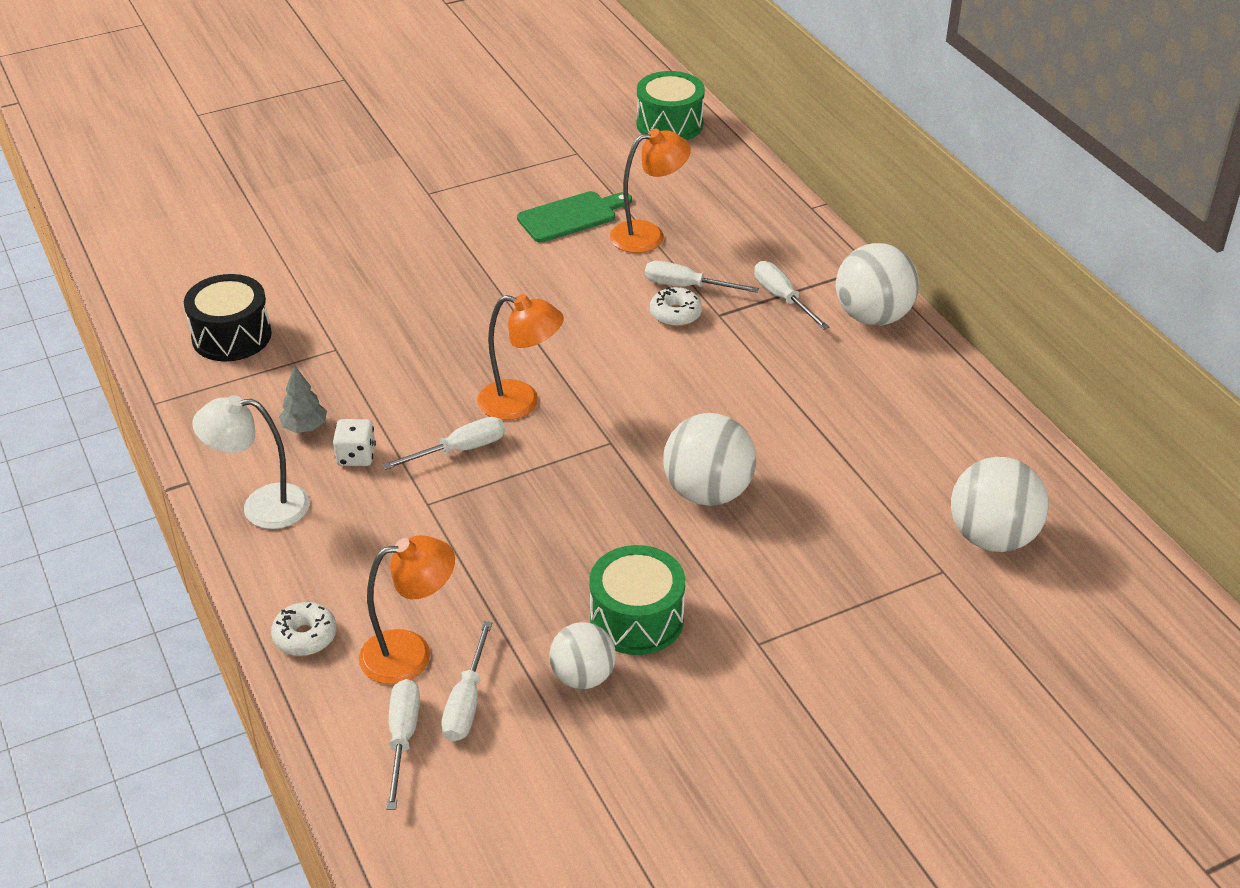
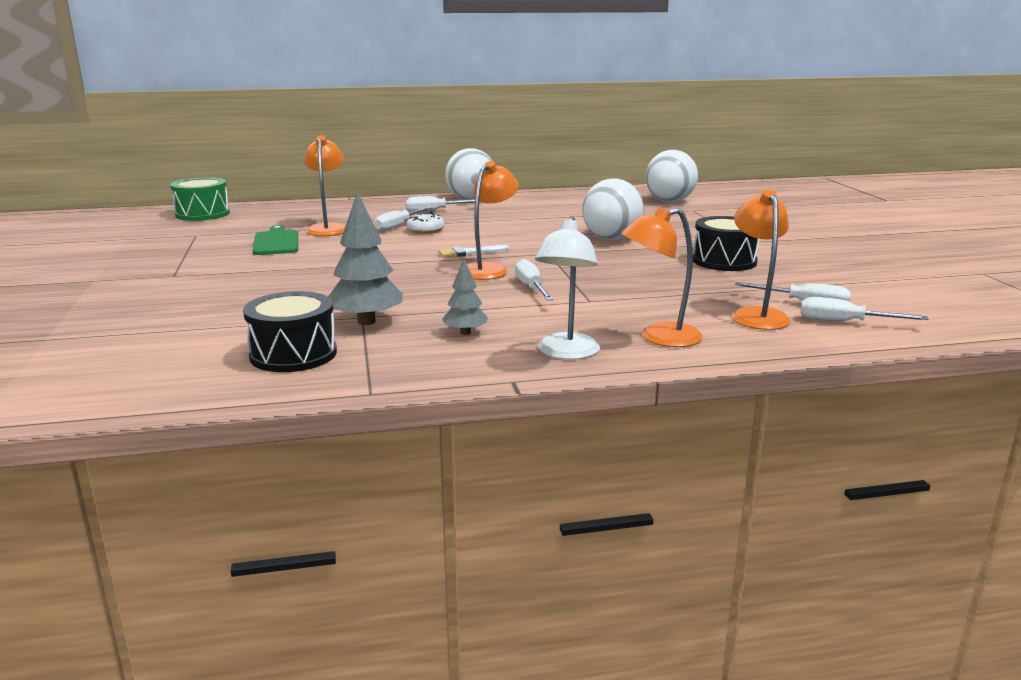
camera: 75 degrees left, 20 degrees down
(305, 636) = (737, 345): white donut -> none
(317, 572) = (659, 337): none -> orange lamp
(322, 355) = (366, 321): none -> grey tree
(356, 456) = (518, 318): white dice -> none
(583, 677) = (777, 276): white ball -> none
(586, 373) = (469, 253): none -> white brush
(637, 619) = (724, 261): green drum -> black drum

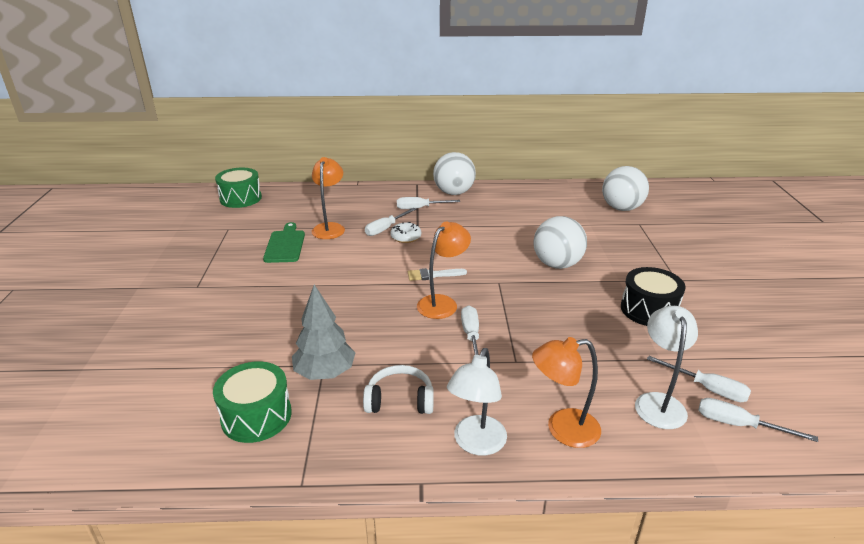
camera: 10 degrees right, 10 degrees up
(293, 354) = (256, 416): black drum -> green drum
(465, 332) = (400, 400): grey tree -> white headphones
(756, 315) = (658, 402): orange lamp -> white lamp

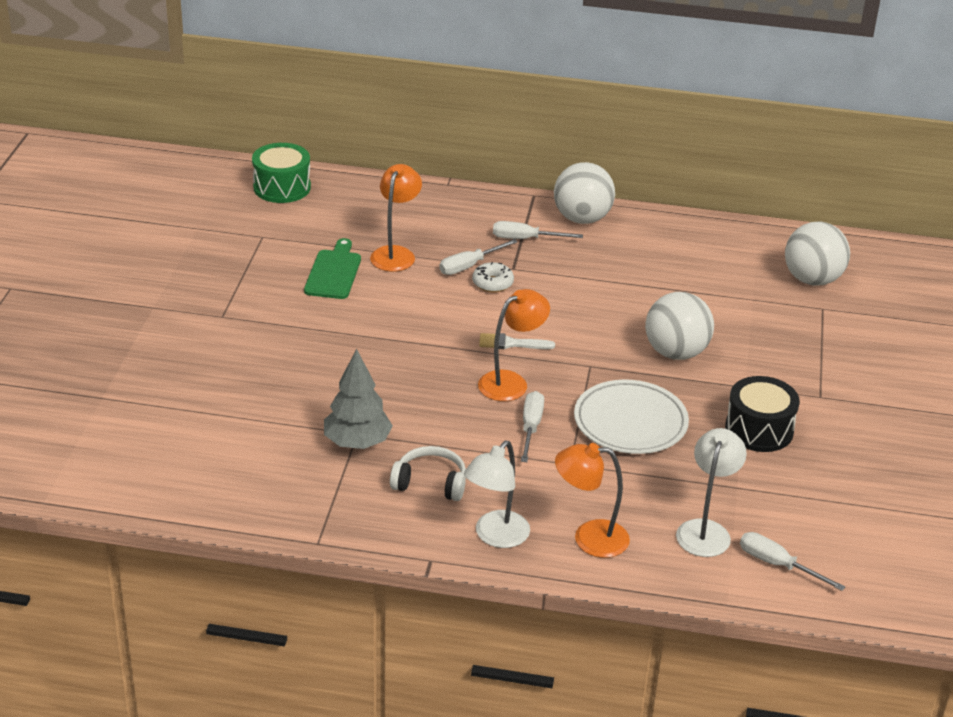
camera: 10 degrees right, 5 degrees up
(256, 416) = (281, 475): green drum -> none
(548, 319) = (630, 422): none -> white plate
(707, 388) = (769, 526): white screwdriver -> none

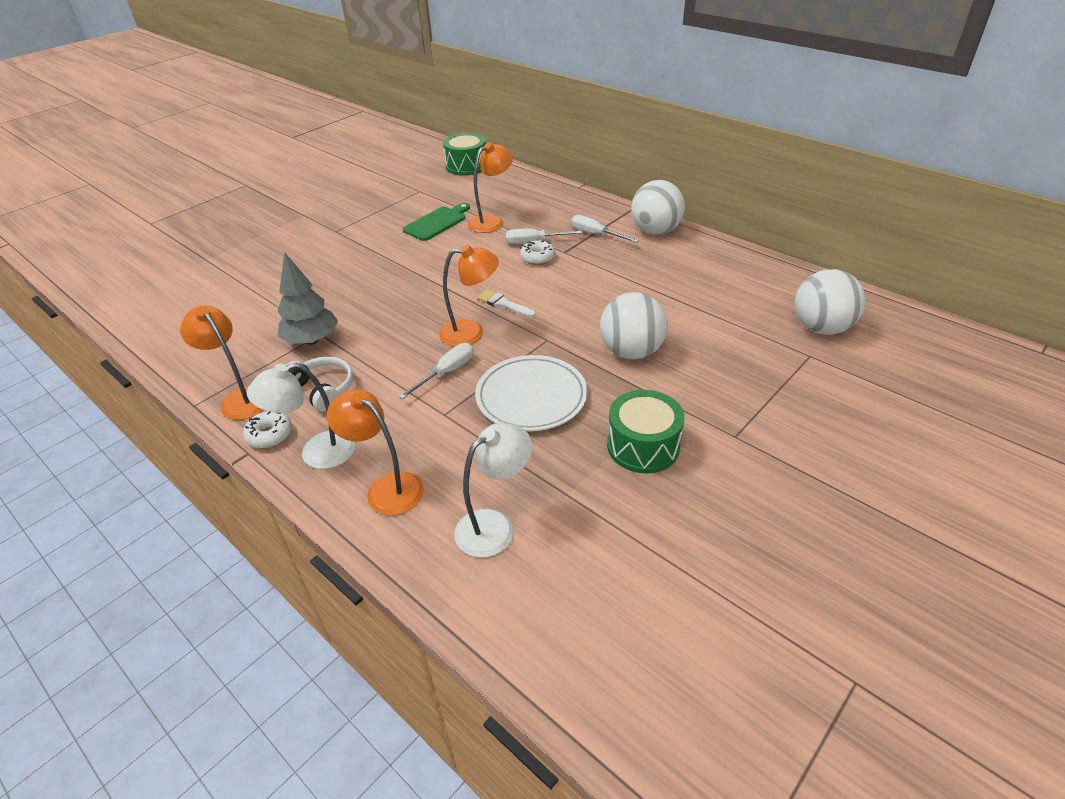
camera: 35 degrees right, 5 degrees up
(357, 519) = (240, 398): none -> orange lamp
(431, 539) = (270, 435): none -> white donut
(759, 429) = (643, 446): black drum -> green drum
(777, 565) = (528, 596): white screwdriver -> none

